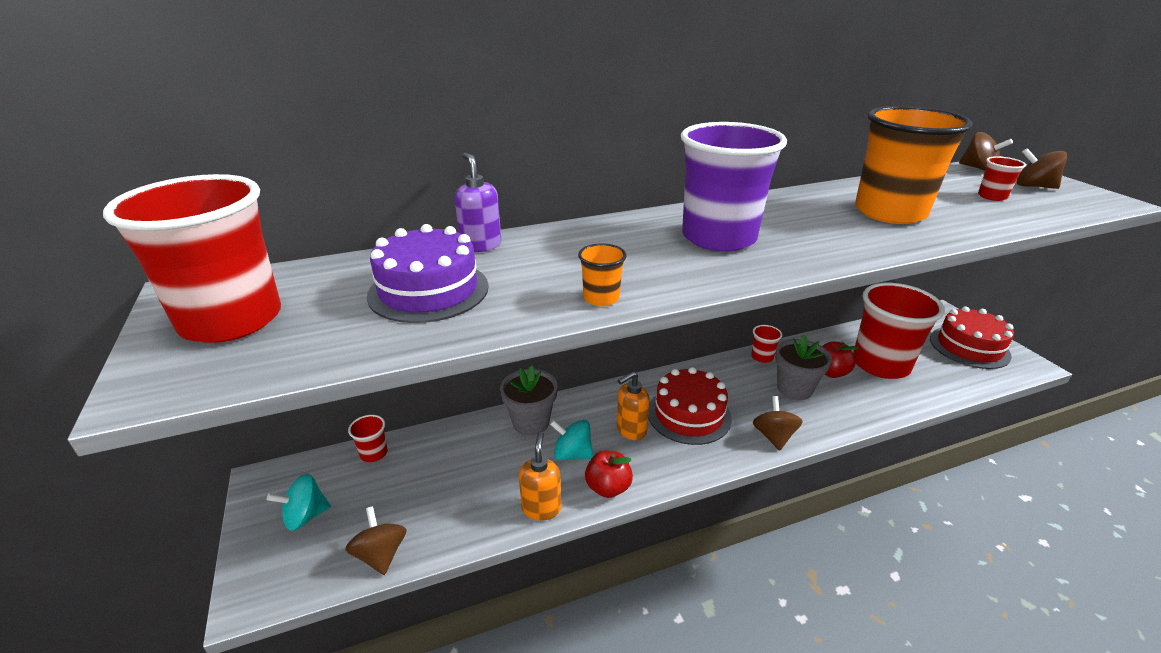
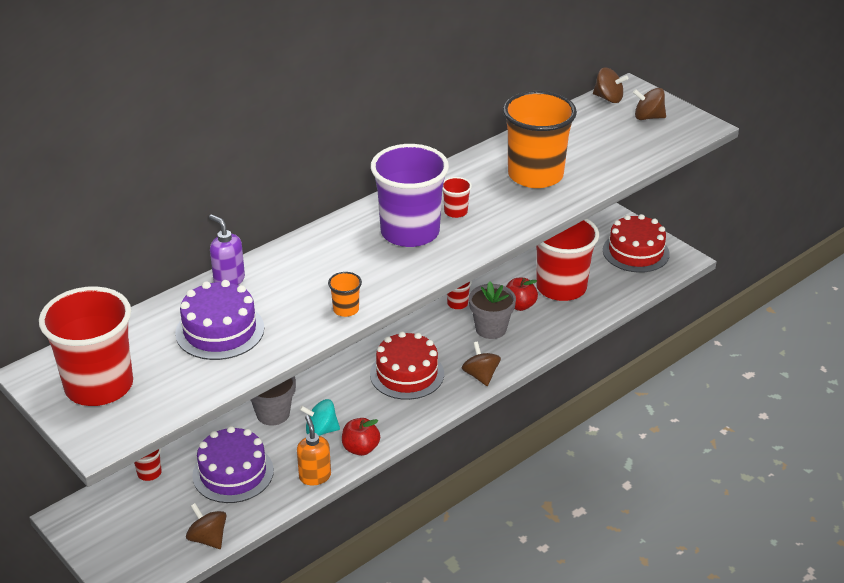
camera: 20 degrees left, 5 degrees up
(305, 516) = (127, 531): turquoise spinning top -> none
(455, 478) = (233, 473): none -> purple cake
(631, 430) = (362, 399): orange soap dispenser -> none
(992, 196) = (614, 138): red cup -> red cup (455, 212)

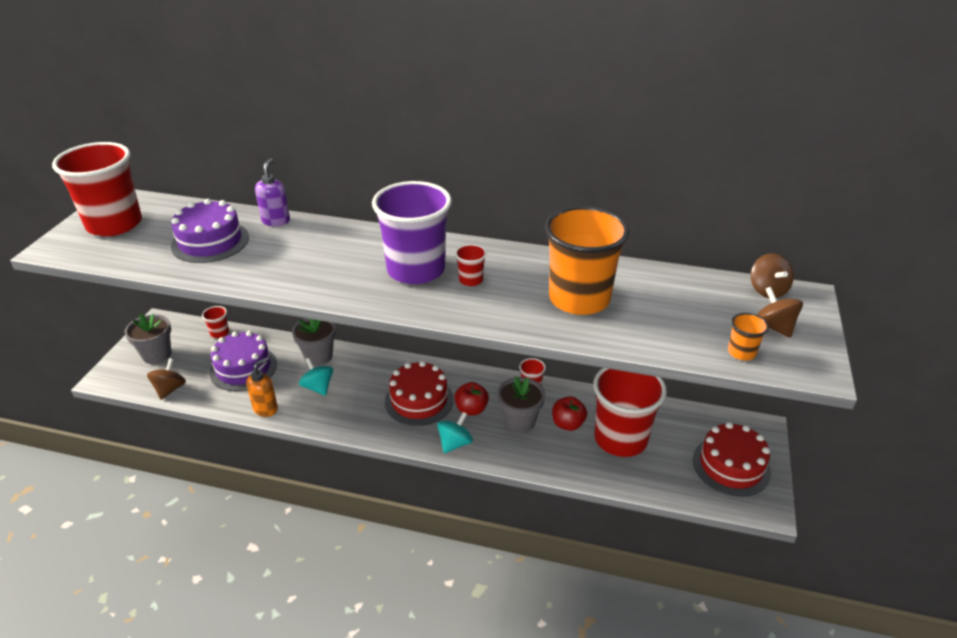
camera: 55 degrees right, 0 degrees up
(132, 534) = (157, 354): none -> grey flower pot
(346, 309) = (279, 283): orange cup -> orange cup (741, 352)
(360, 448) = (313, 417): red apple -> red apple (471, 409)
(480, 375) = (455, 443): brown spinning top -> turquoise spinning top

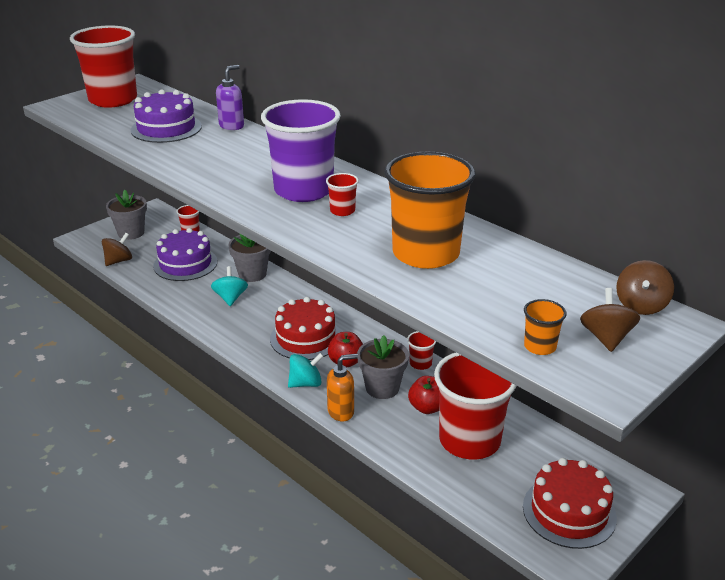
camera: 30 degrees right, 5 degrees down
(266, 408) = (176, 300): orange soap dispenser -> orange soap dispenser (341, 412)

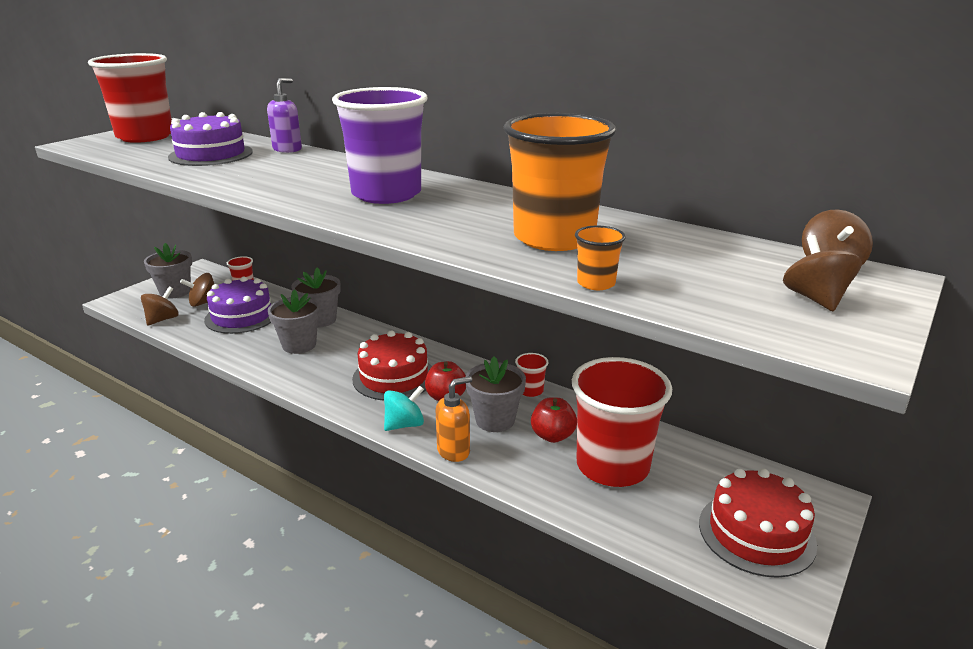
camera: 10 degrees left, 5 degrees down
(154, 247) = (203, 303): none -> brown spinning top
(230, 298) = (299, 345): turquoise spinning top -> grey flower pot
(342, 211) = (439, 208): red cup -> none
(540, 346) = (743, 314): orange cup -> orange cup (596, 283)

